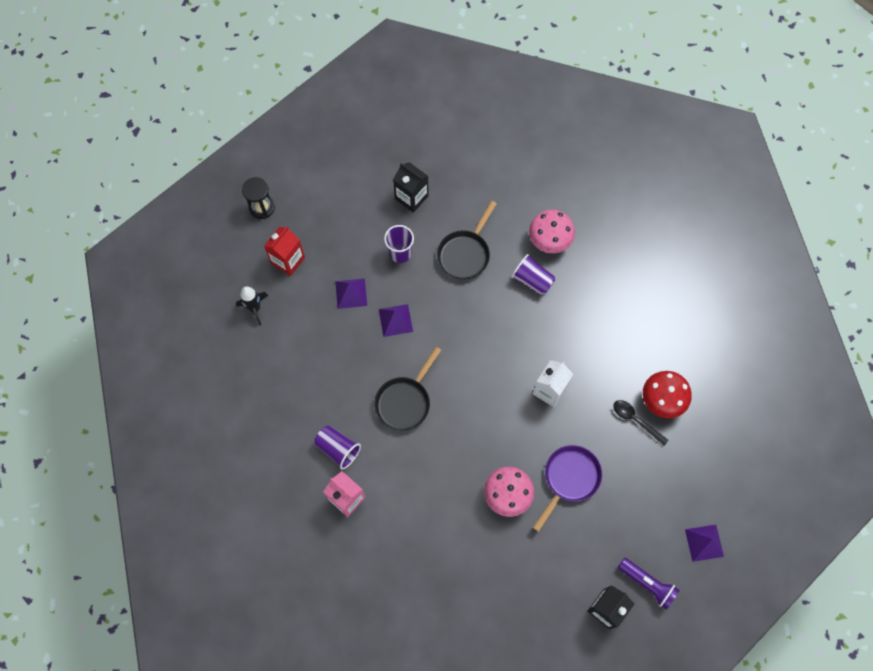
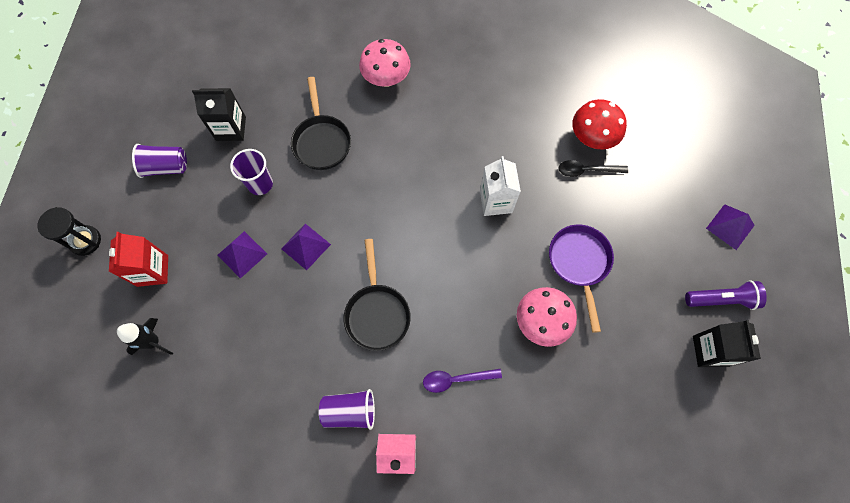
camera: 40 degrees left, 0 degrees up
(419, 485) = (456, 379): none -> purple spoon
(532, 280) = (400, 121): purple cup -> purple cup (166, 167)

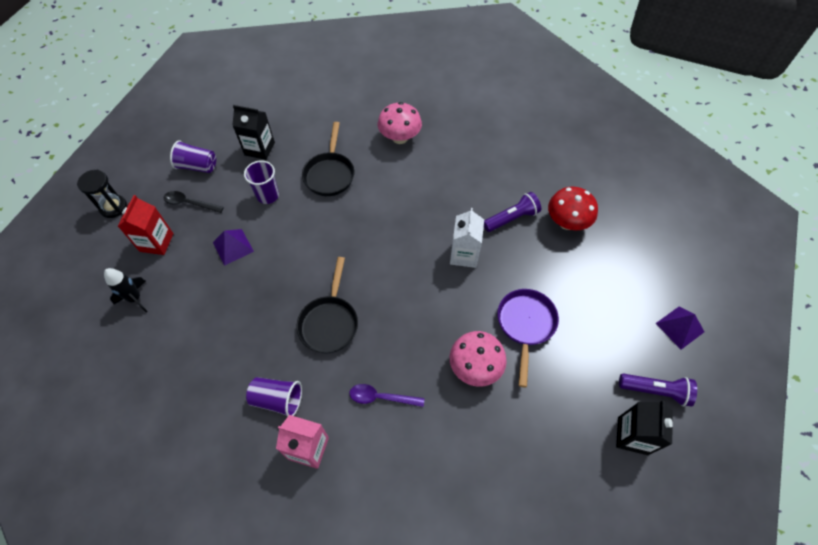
camera: 15 degrees right, 10 degrees down
(306, 246) = (288, 253): purple pyramid -> none
(534, 147) = (511, 218): none -> purple flashlight
(586, 170) = (554, 248): black spoon -> black spoon (189, 203)

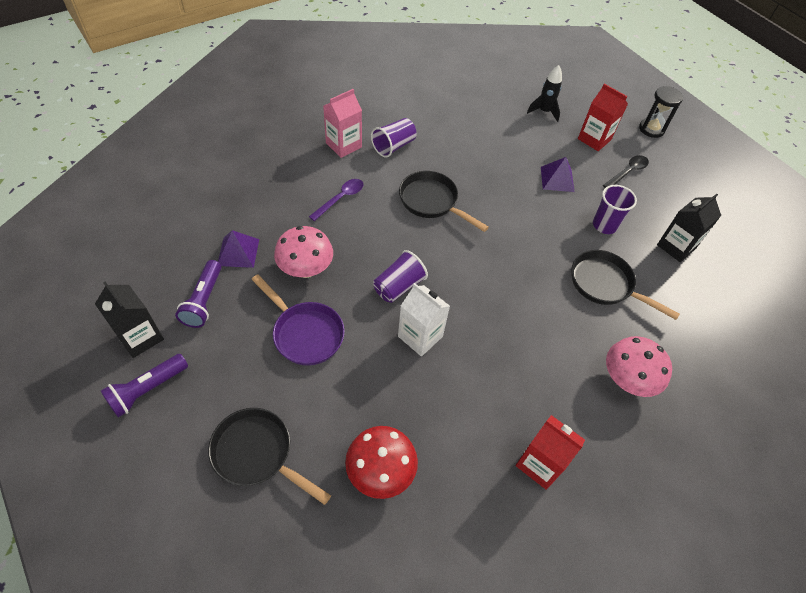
camera: 120 degrees right, 5 degrees down
(197, 166) = (674, 194): purple cup -> purple cup (398, 286)
(490, 155) = (540, 464): none -> red carton
(511, 218) = (430, 414): purple flashlight -> purple flashlight (204, 301)
(620, 290) = (257, 454): none -> black pan
(680, 327) = (167, 476): purple pyramid -> purple pyramid (238, 252)

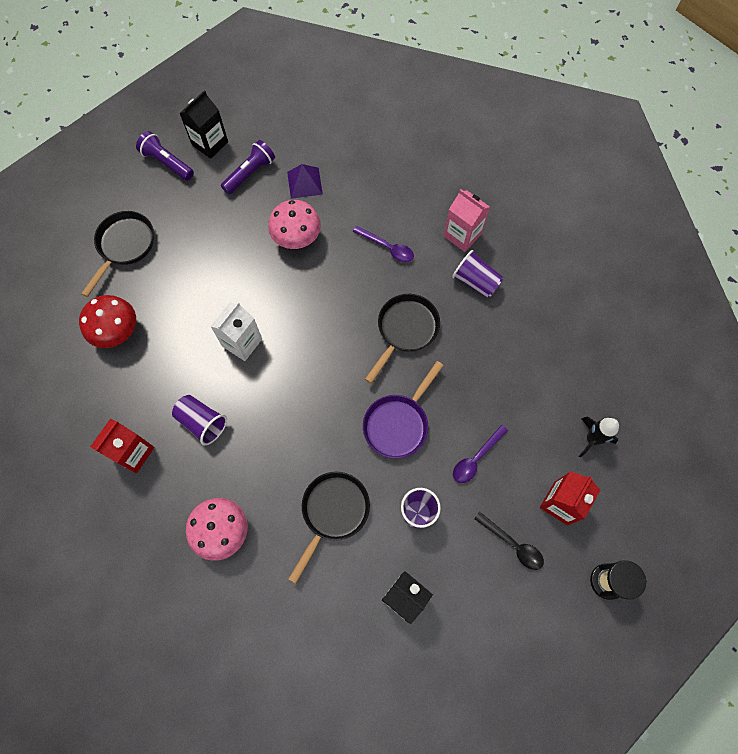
camera: 85 degrees right, 15 degrees up
(204, 301) = (250, 173): purple flashlight -> purple flashlight turned 135 degrees clockwise
(305, 333) = (231, 253): purple pan -> purple pan (398, 423)
(398, 286) = (292, 316): purple cup -> purple cup (202, 422)
(557, 179) = (476, 458): purple pyramid -> purple spoon

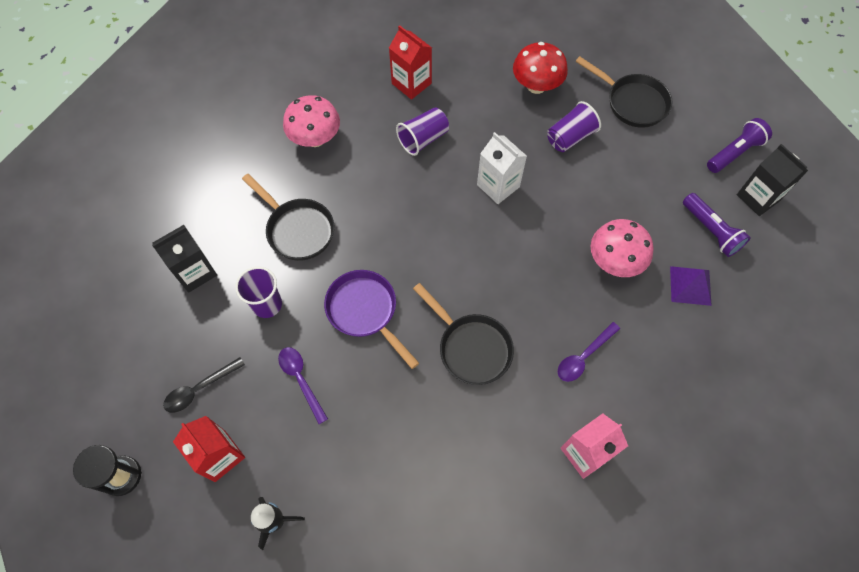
camera: 105 degrees right, 5 degrees down
(476, 282) = (515, 449): purple cup -> purple cup (570, 137)

